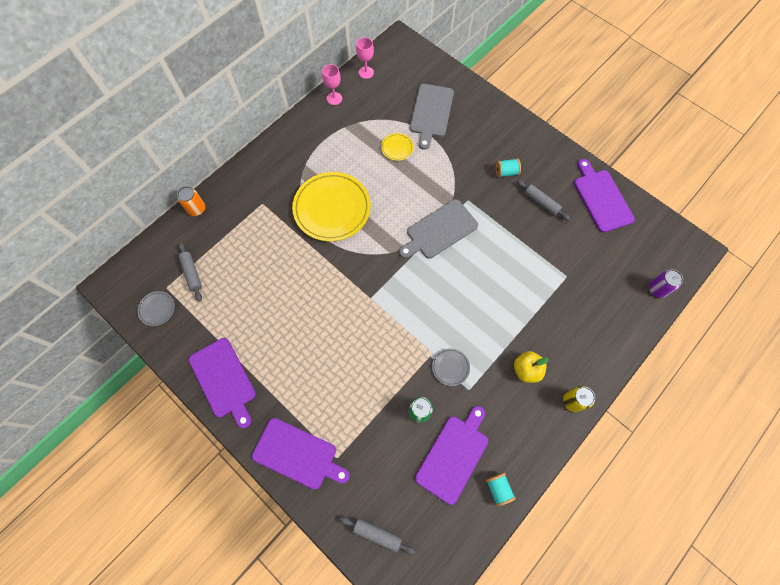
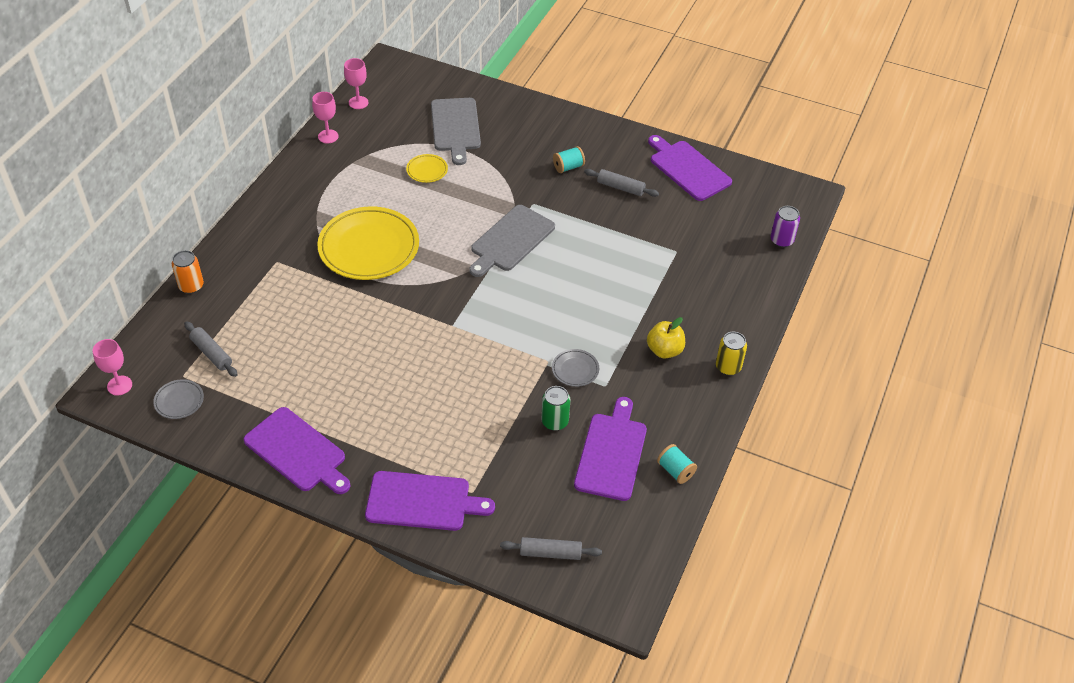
camera: 20 degrees left, 20 degrees down
(122, 283) = (119, 385): none -> pink goblet

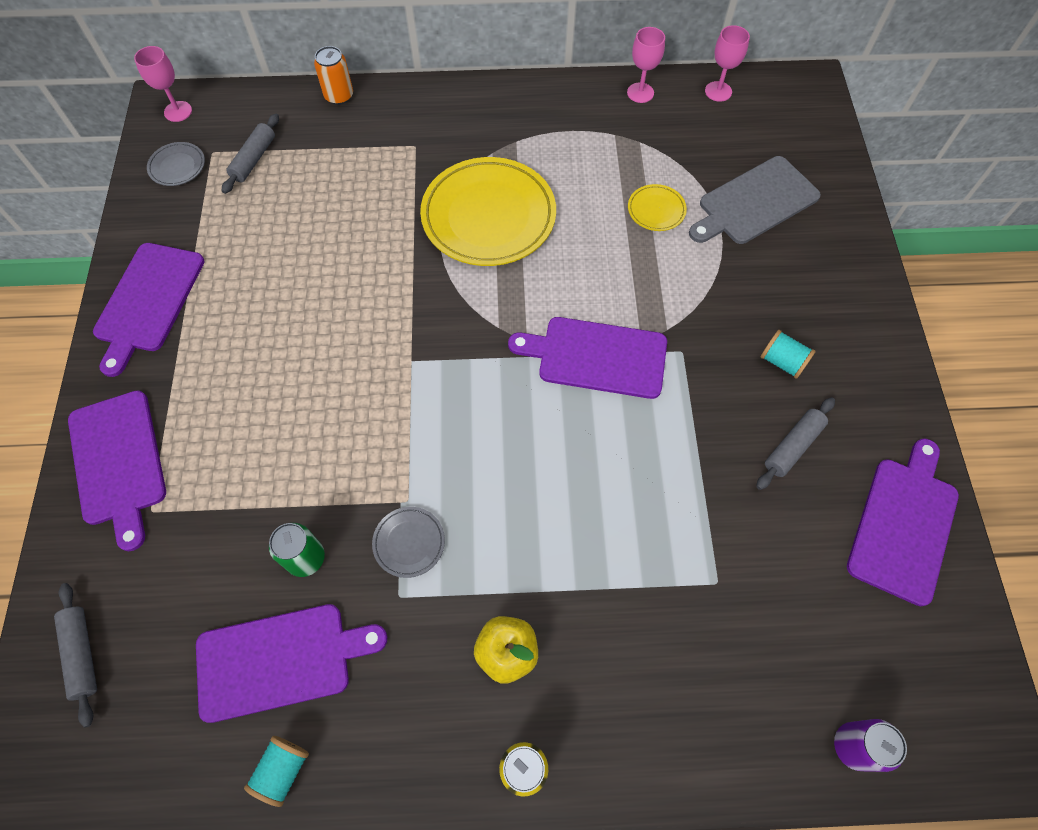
camera: 65 degrees right, 15 degrees up
(510, 240) = (596, 357): grey cutting board -> purple cutting board
(620, 187) = (792, 446): grey rolling pin -> grey rolling pin turned 45 degrees clockwise

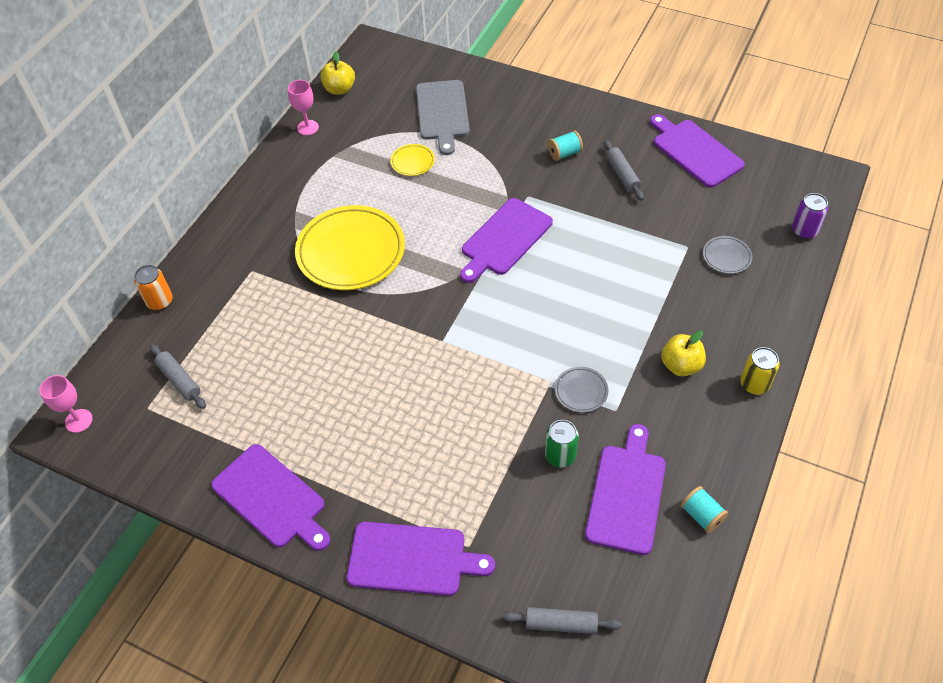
camera: 60 degrees left, 10 degrees down
(177, 166) = (142, 438): grey plate -> grey plate (726, 257)
(718, 91) = (339, 89): pink goblet -> yellow apple

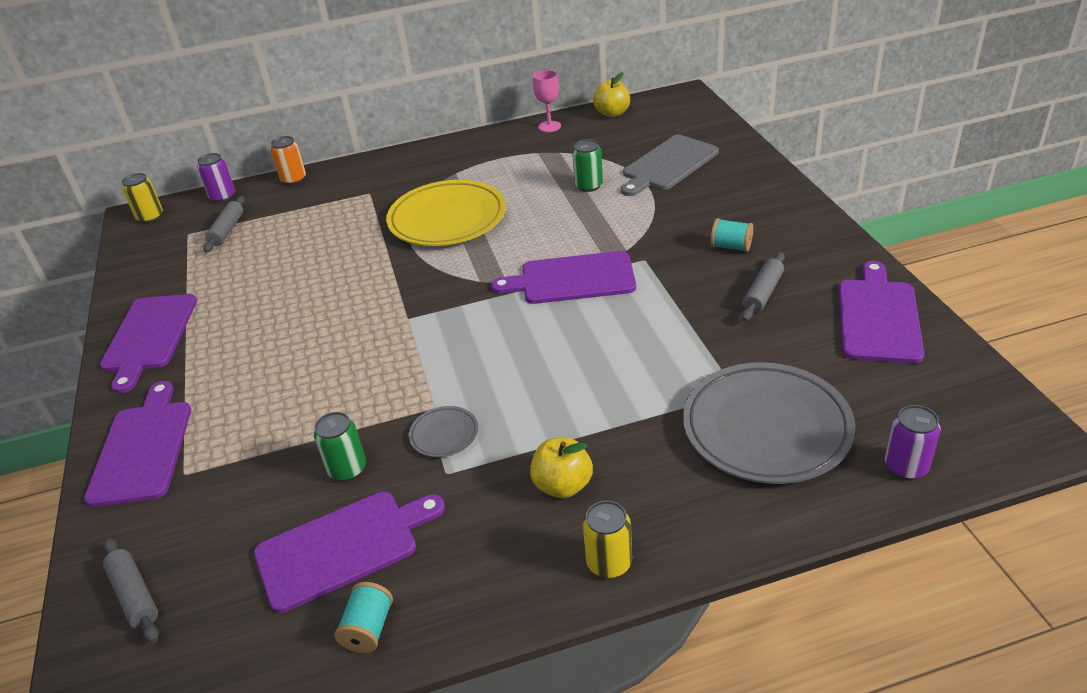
camera: 50 degrees right, 15 degrees down
(78, 421) = (150, 217): pink goblet -> yellow can
(118, 358) = (223, 197): none -> purple can
(412, 162) = (589, 186): yellow plate -> green can
(412, 559) = (143, 448): purple cutting board -> purple cutting board turned 150 degrees counterclockwise
(726, 257) = (766, 428): grey plate -> grey plate, size x2.29

